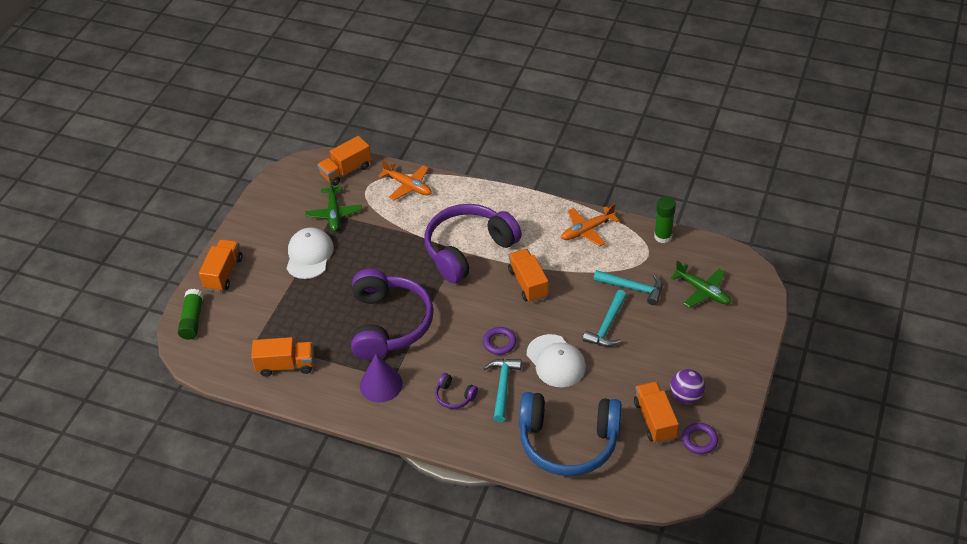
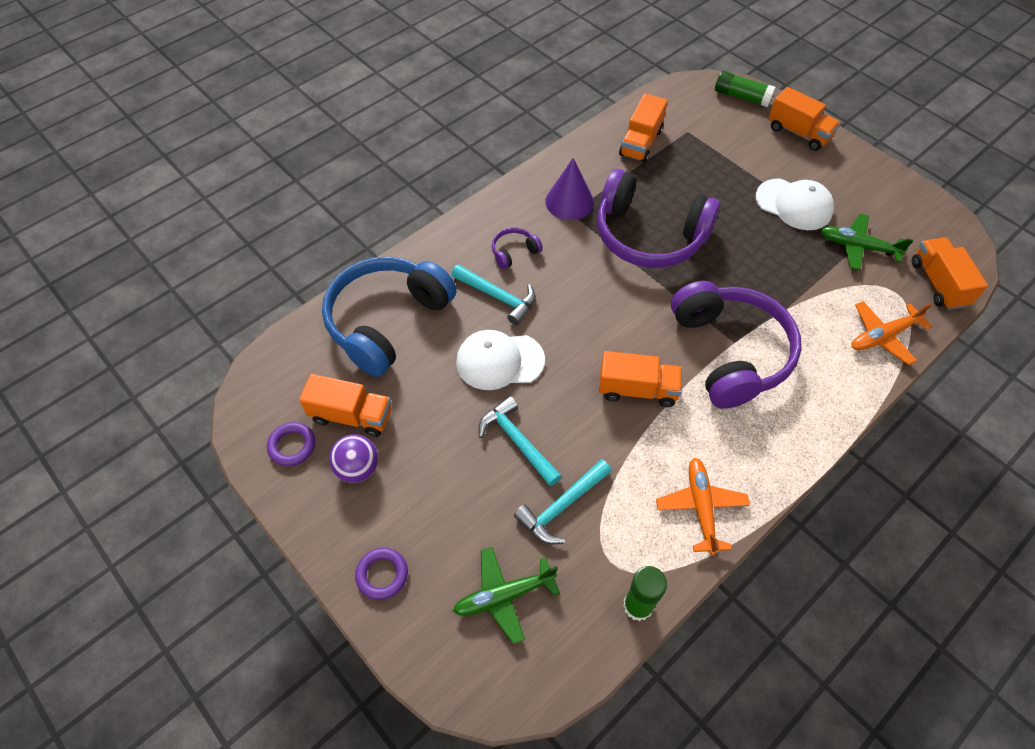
camera: 115 degrees right, 10 degrees up
(499, 342) = (561, 320): purple ring -> purple ring (382, 575)

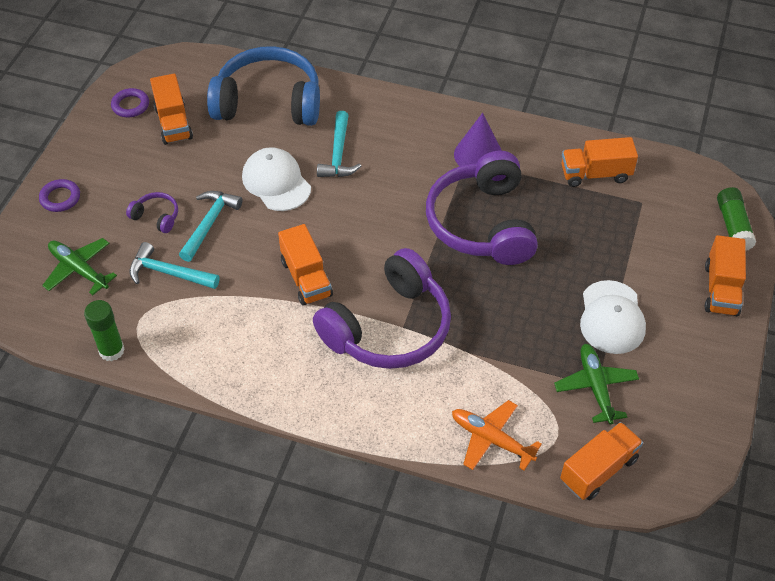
camera: 60 degrees right, 5 degrees down
(358, 468) = (133, 147): purple ball -> none
(514, 252) = (393, 144): purple headphones -> purple headphones (156, 217)
(701, 508) = (218, 360): orange plane -> none

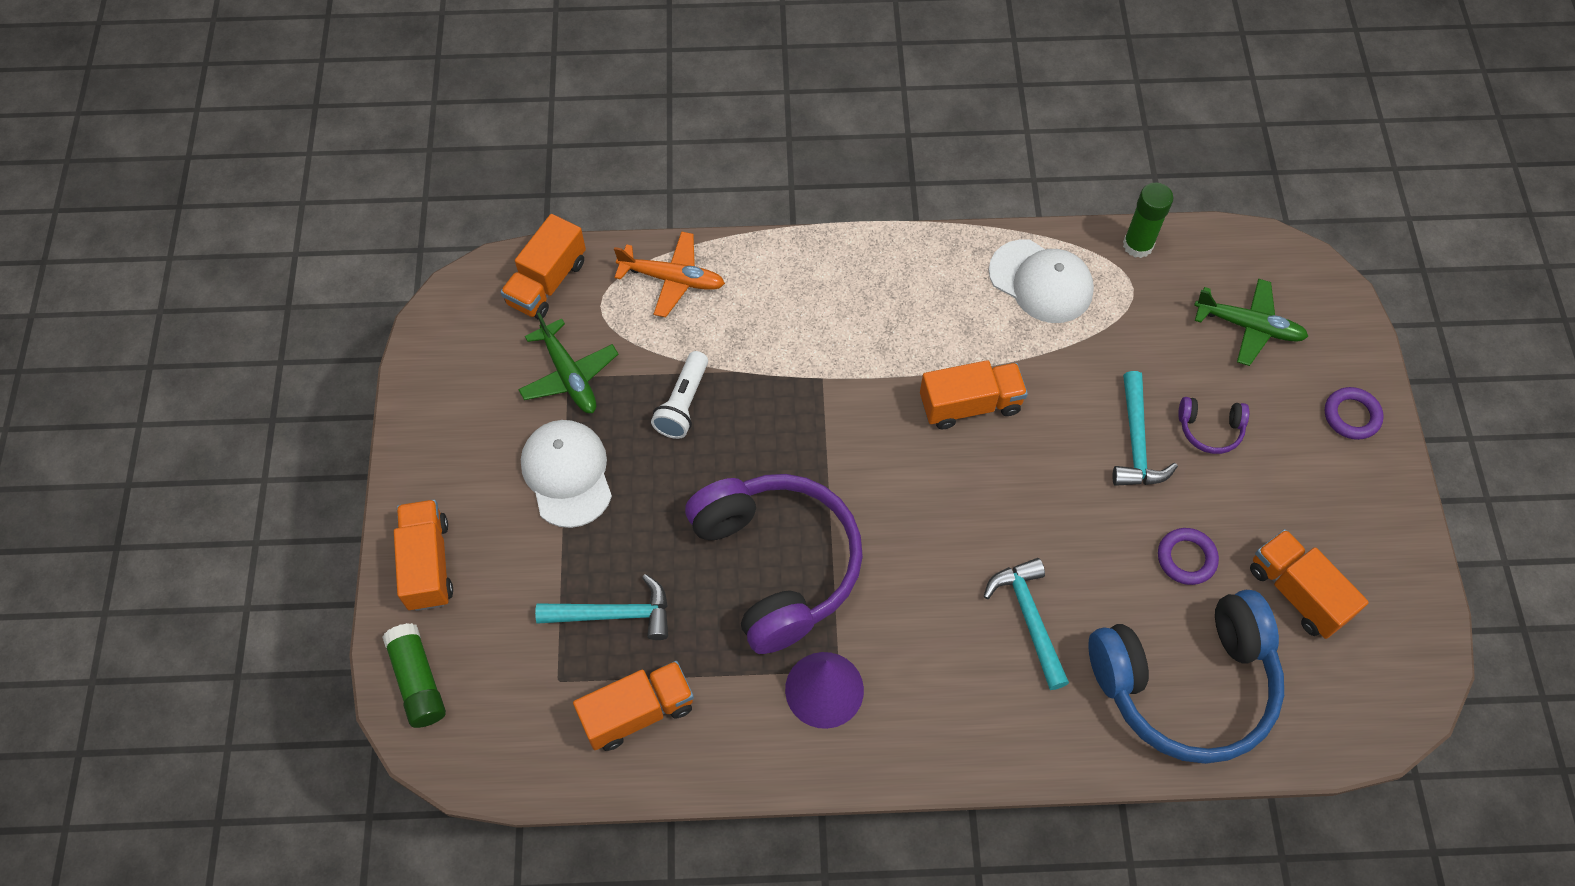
camera: 160 degrees right, 10 degrees up
(130, 105) = (1381, 604): purple ring -> purple ring (1186, 558)
(169, 273) = (1140, 357): turquoise hammer -> turquoise hammer (614, 614)
(276, 182) = (1089, 538): white cap -> white cap (1041, 281)
(306, 278) = (970, 405): orange truck -> orange truck turned 120 degrees clockwise
(388, 327) = (839, 372): purple headphones -> none
(513, 340) = (683, 404): none -> white flashlight

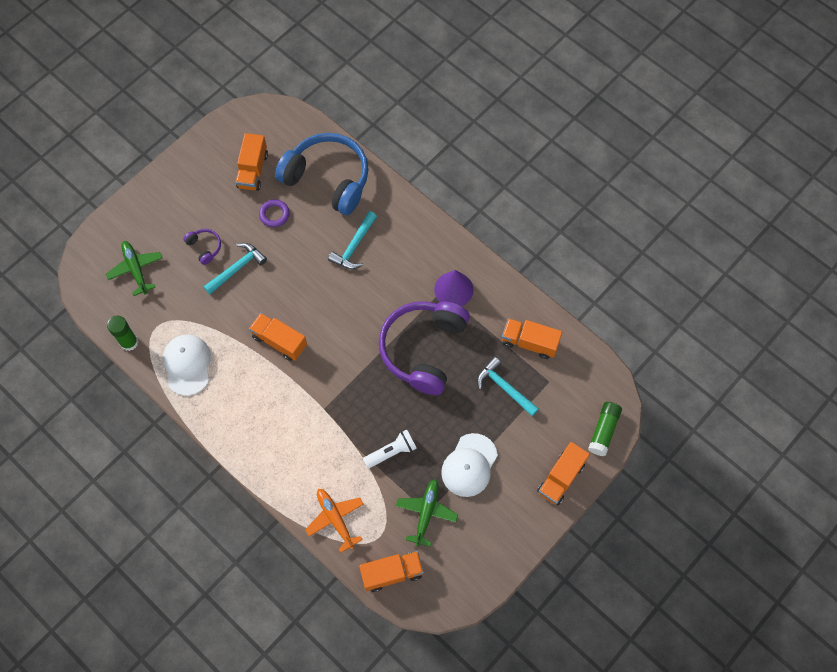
camera: 135 degrees left, 5 degrees up
(1351, 416) = (149, 204): purple ring -> none

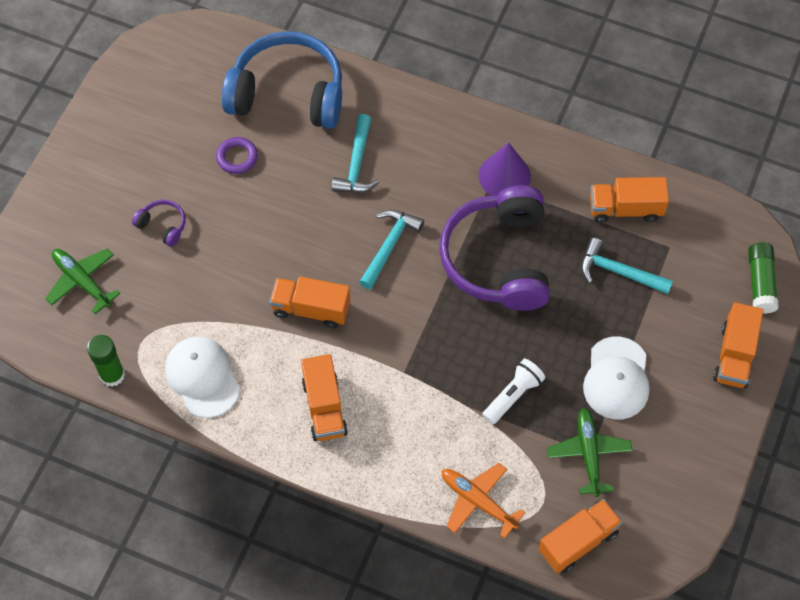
camera: 20 degrees left, 5 degrees down
(237, 268) = (217, 238): turquoise hammer -> turquoise hammer (389, 246)
(253, 170) = (185, 112): orange truck -> orange truck (324, 407)

